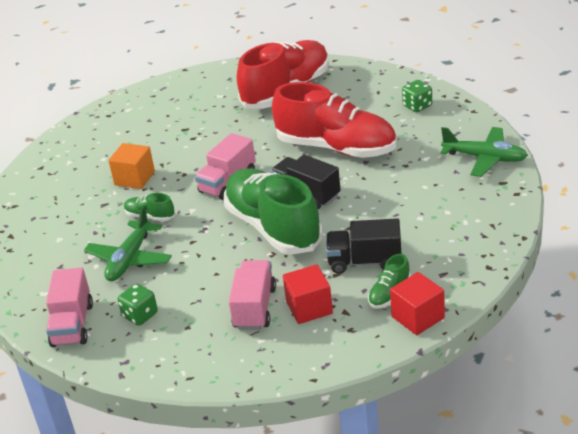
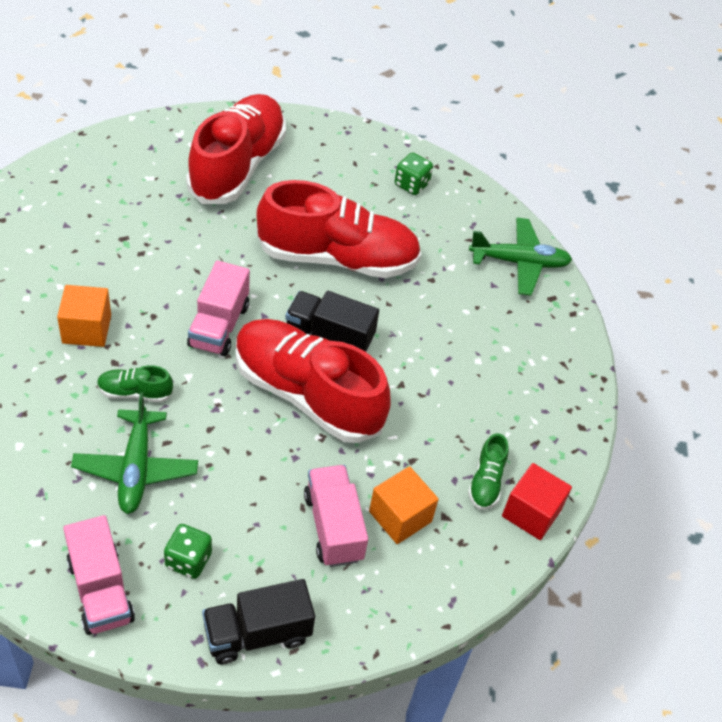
camera: 30 degrees left, 15 degrees up
(273, 227) = (307, 394): green shoe -> red shoe
(309, 308) = (400, 516): red cube -> orange cube
(364, 262) = (439, 436): black truck -> black truck (257, 634)

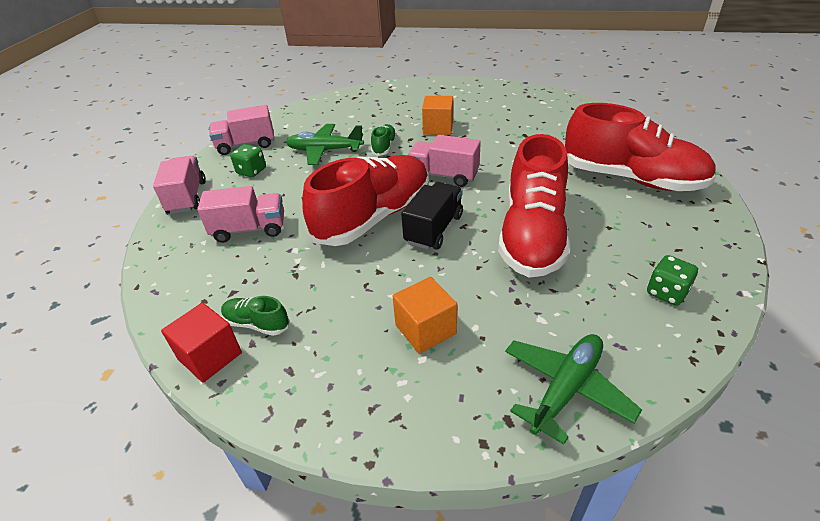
camera: 105 degrees right, 10 degrees down
(257, 634) = (187, 197): black truck -> pink truck
(400, 516) = (243, 264): orange cube -> orange cube (425, 329)
(519, 262) = (566, 389): green plane -> green plane turned 150 degrees counterclockwise

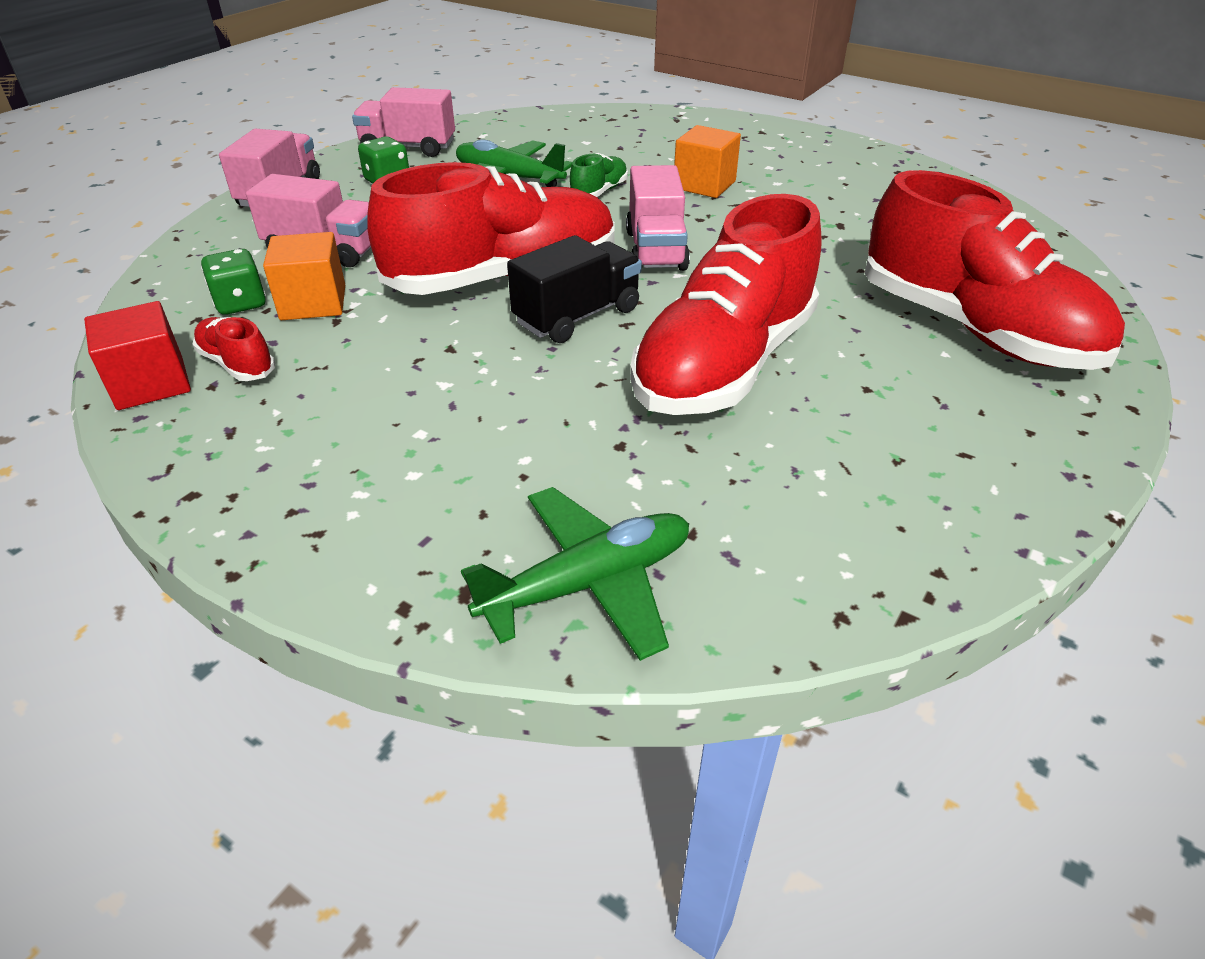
camera: 20 degrees right, 0 degrees up
(257, 324) = (237, 364): green shoe -> red shoe
(425, 329) = (450, 439): orange cube -> orange cube (313, 303)
(443, 175) = (656, 250): pink truck -> pink truck turned 135 degrees counterclockwise
(666, 292) = (883, 509): green dice -> green dice (240, 303)

